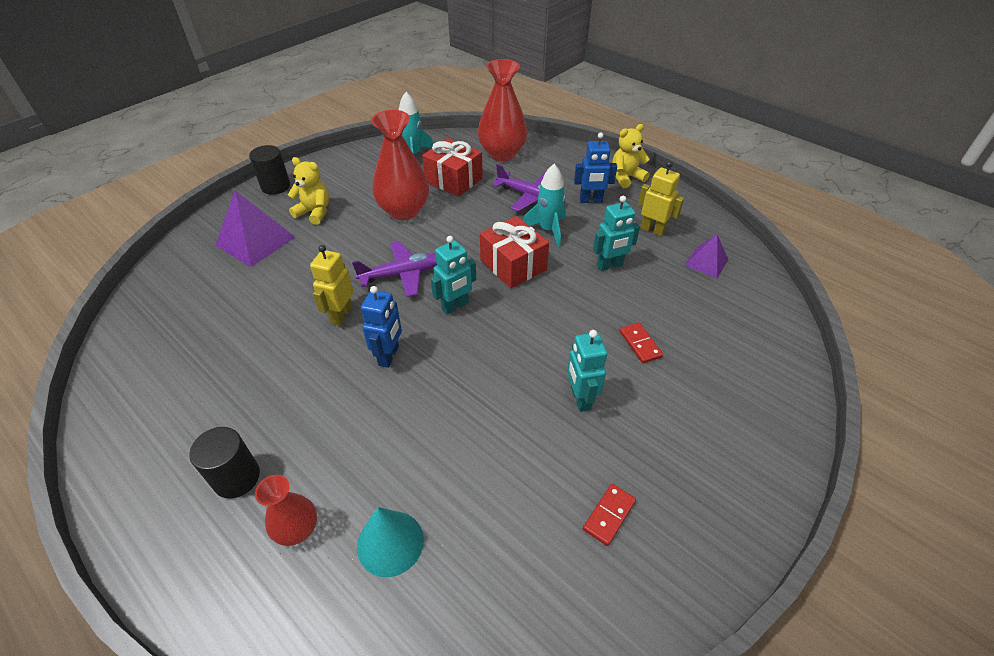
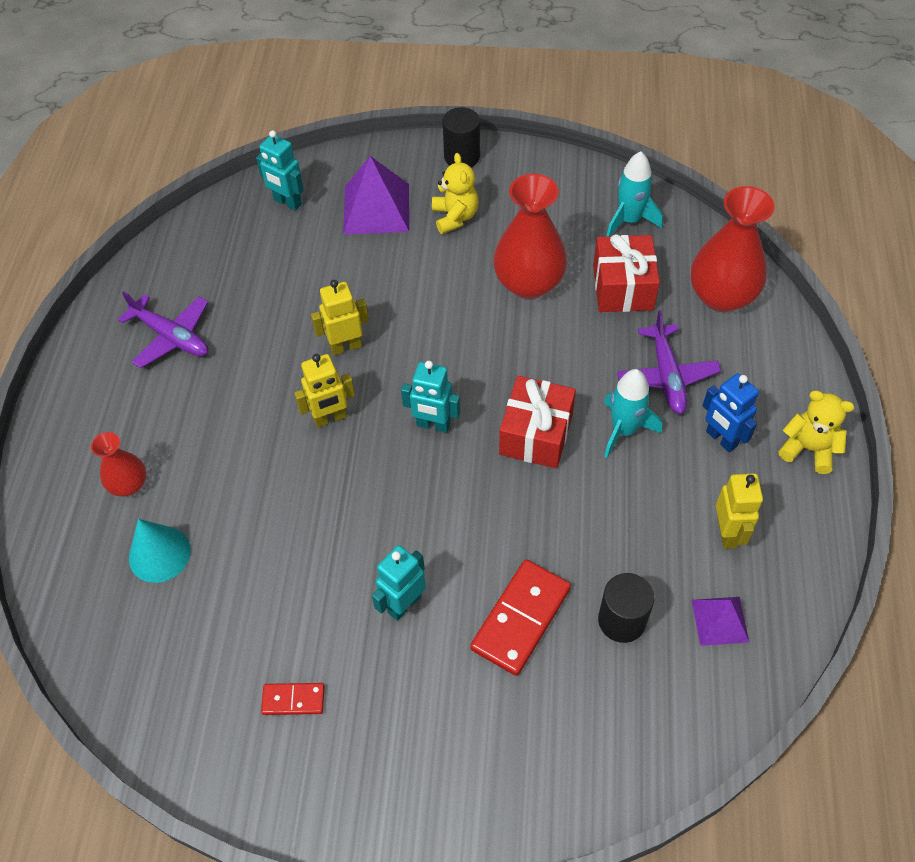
camera: 55 degrees right, 10 degrees up
(236, 477) = (140, 411): black cylinder -> black cylinder (622, 620)
(389, 356) = (330, 418): blue robot -> yellow robot
(402, 274) = (437, 352): purple plane -> purple plane (171, 337)
(609, 266) = (619, 524): turquoise robot -> turquoise robot (287, 202)
(640, 344) = (520, 618): red domino -> red domino, size x1.87

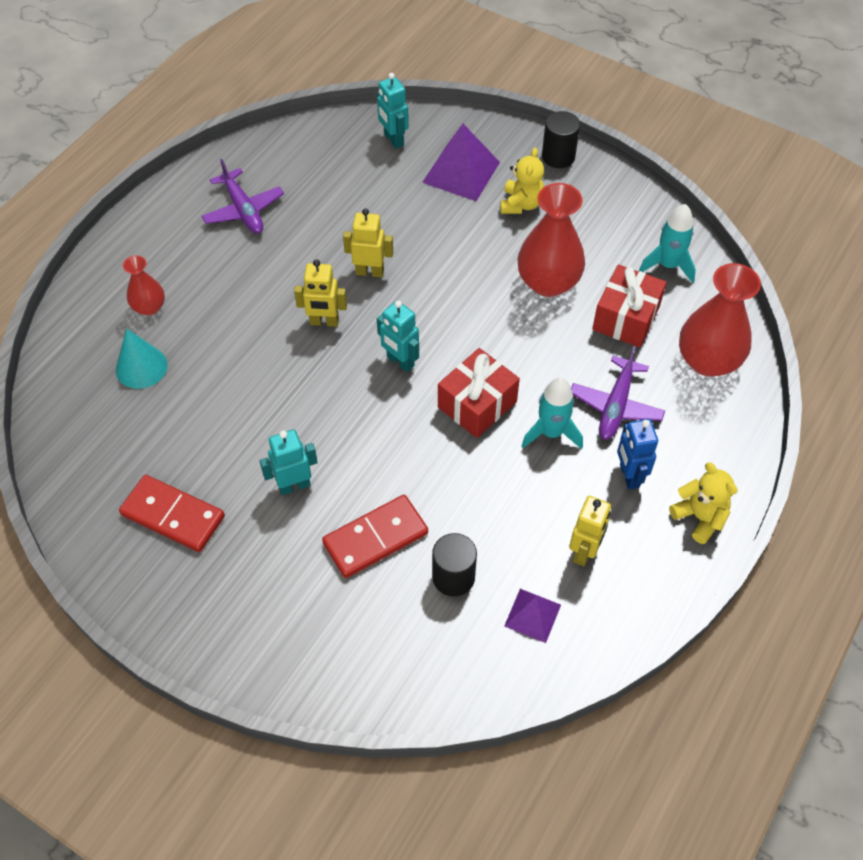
camera: 25 degrees right, 0 degrees up
(293, 700) = (173, 515): red domino -> red domino, size x1.87

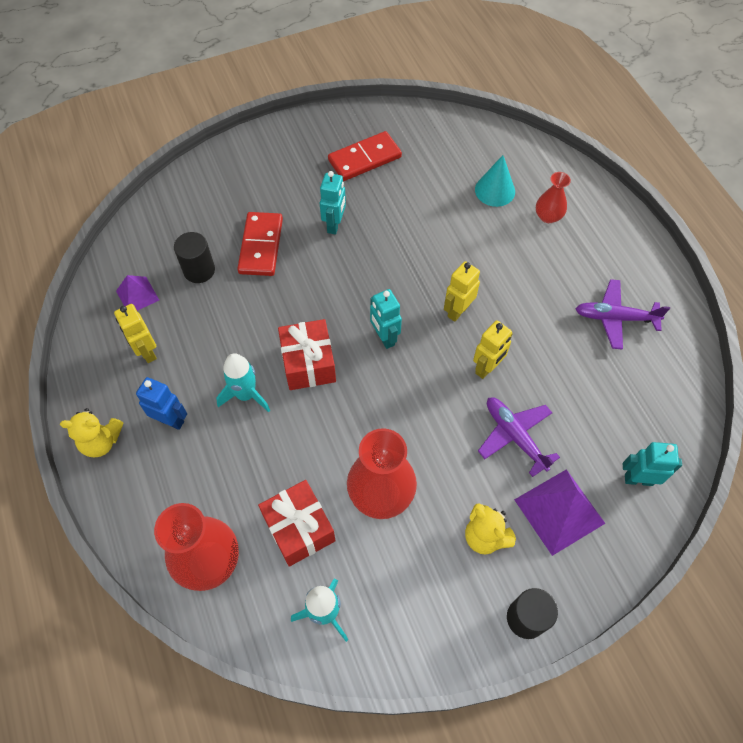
camera: 125 degrees right, 5 degrees up
(400, 361) = (384, 338): turquoise robot -> turquoise robot turned 105 degrees counterclockwise
(616, 405) = (230, 456): purple plane -> purple plane (514, 436)

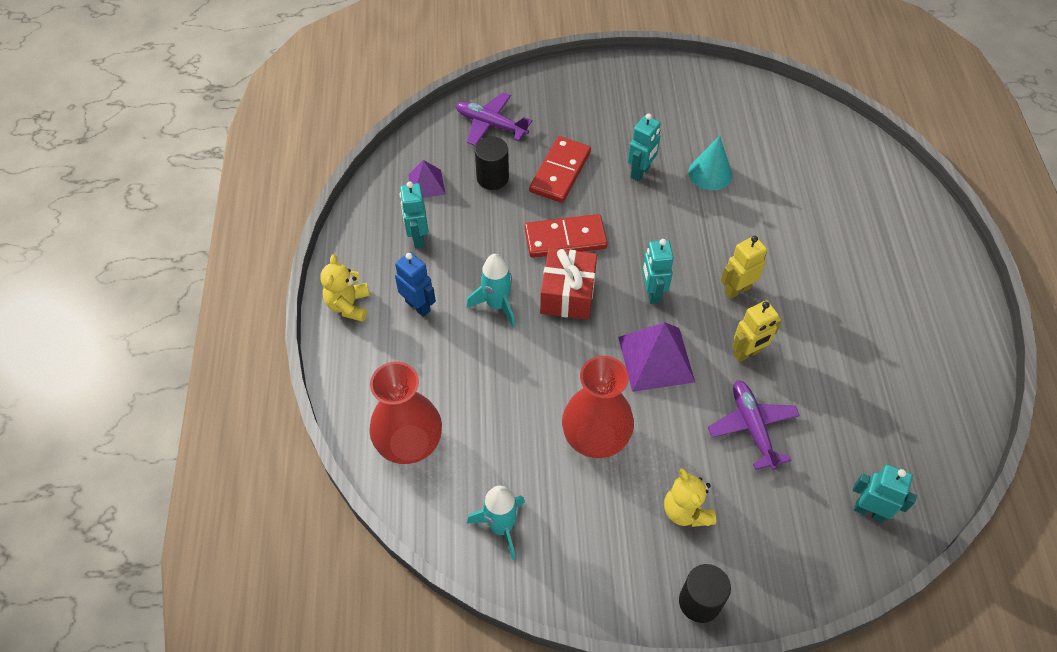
camera: 20 degrees right, 5 degrees down
(101, 441) = (348, 305): yellow teddy bear -> yellow teddy bear turned 75 degrees clockwise
(147, 352) = (418, 238): yellow robot -> turquoise robot
(299, 528) = (504, 442): red gift -> none
(364, 158) = (694, 117): red domino -> red domino (565, 238)
(495, 190) = (820, 184): turquoise cone -> turquoise cone (710, 173)
(548, 216) = (868, 225): red vase -> none
(559, 511) = (772, 513): purple pyramid -> purple pyramid (656, 359)
(615, 318) = (904, 346): purple plane -> purple plane (490, 124)

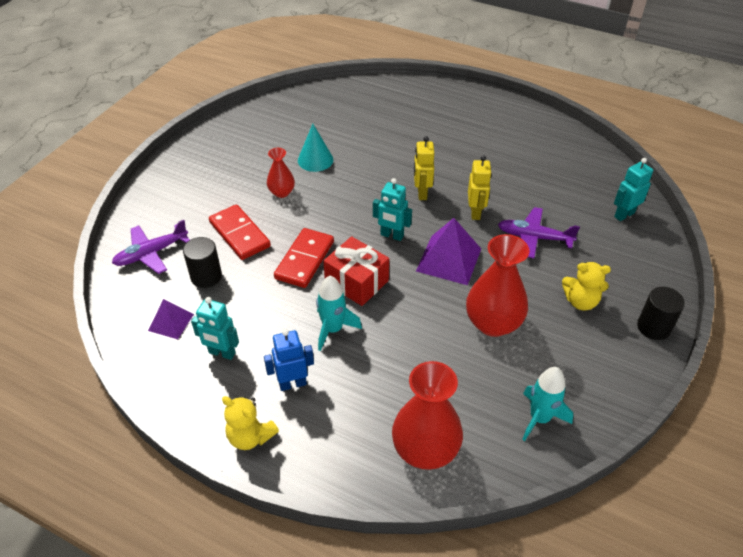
camera: 60 degrees left, 10 degrees down
(640, 172) = (281, 192): turquoise robot -> red vase

